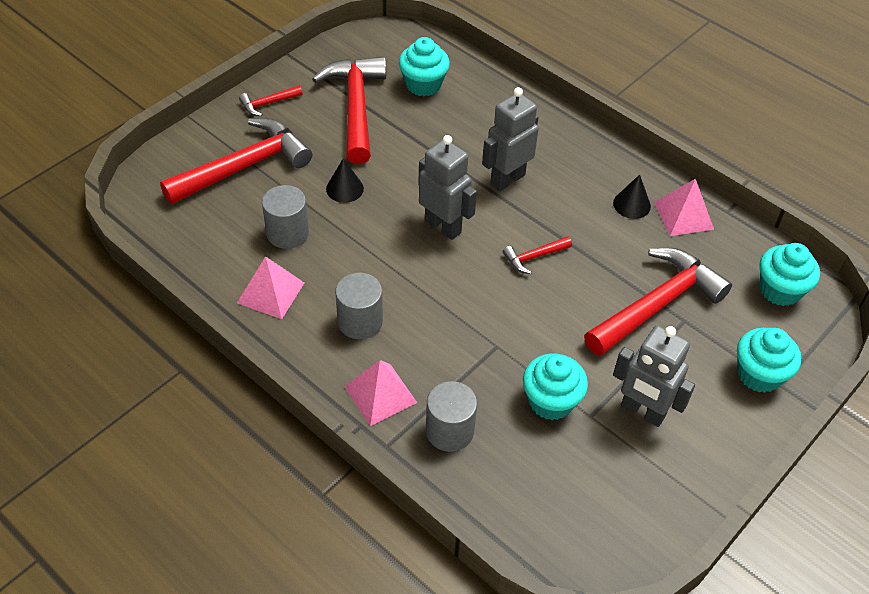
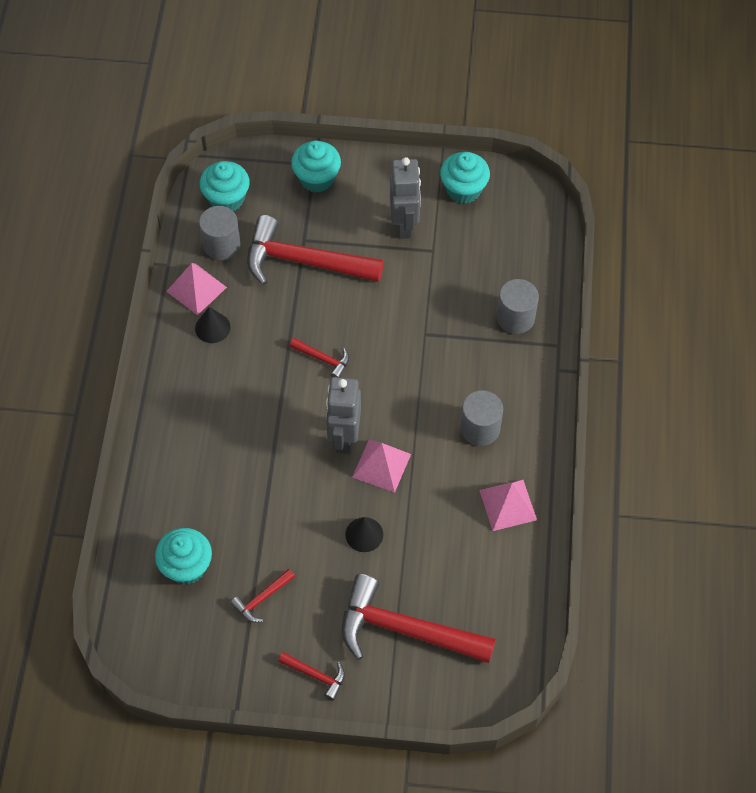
camera: 125 degrees left, 10 degrees up
(287, 233) = (444, 539): grey cylinder -> grey cylinder (221, 245)
(355, 108) = (262, 599): red hammer -> red hammer, size x0.44
(380, 394) = (525, 374): pink pyramid -> pink pyramid (381, 465)
(507, 179) = (254, 426): grey robot -> none
(551, 401) = (442, 277): turquoise cupcake -> turquoise cupcake (463, 189)

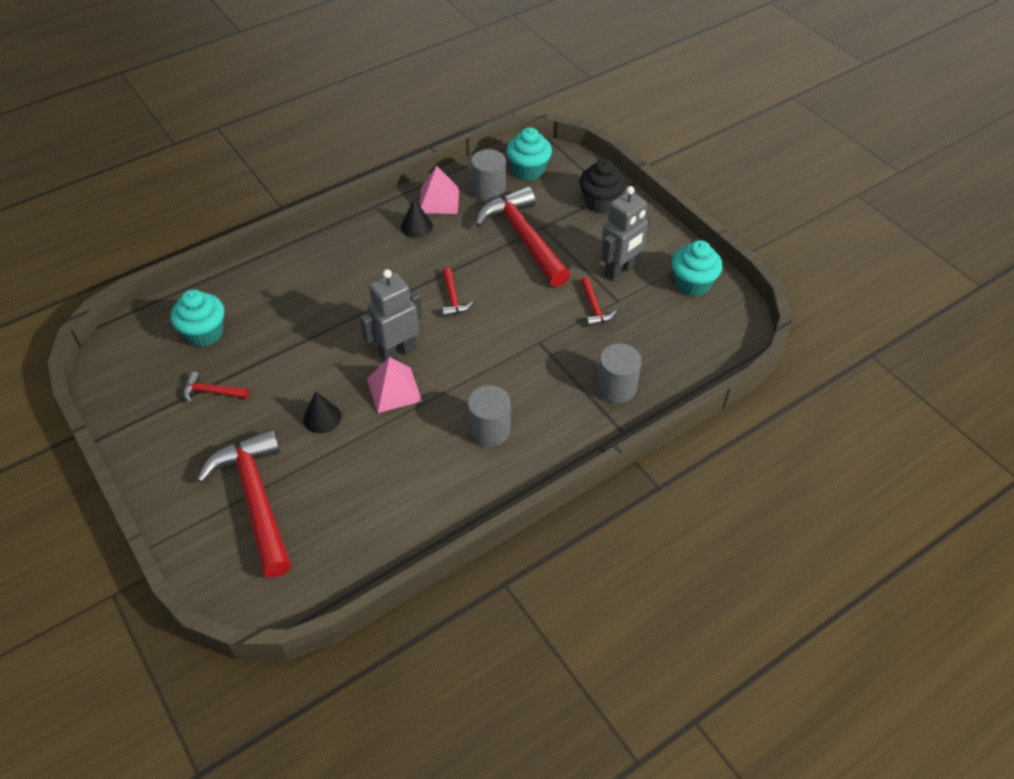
camera: 50 degrees right, 10 degrees down
(316, 675) = (168, 467): red hammer -> red hammer (594, 308)
(317, 178) = (600, 202): turquoise cupcake -> black cupcake
(508, 505) = (436, 495): pink pyramid -> none

